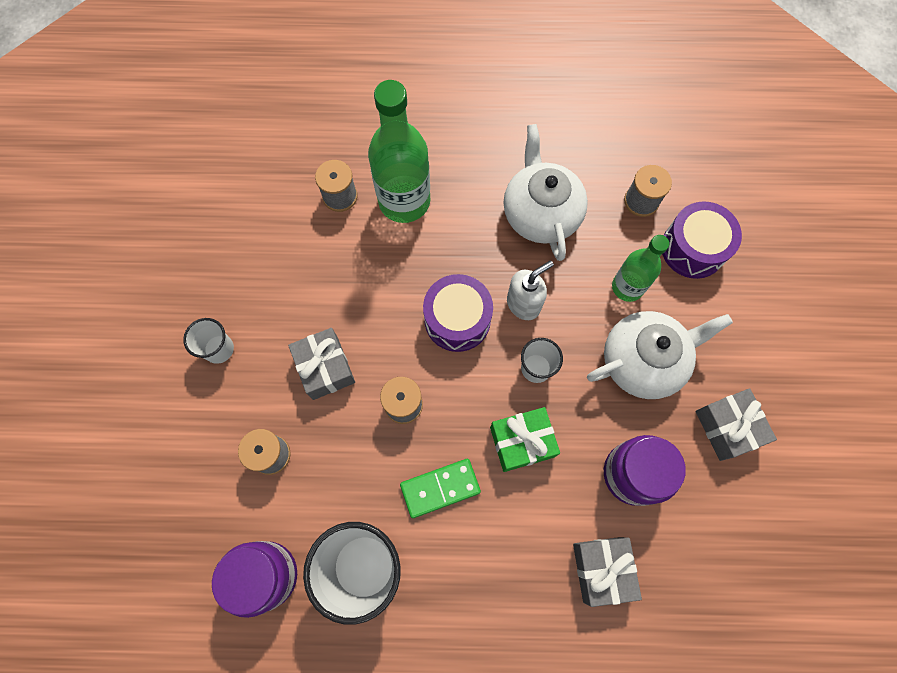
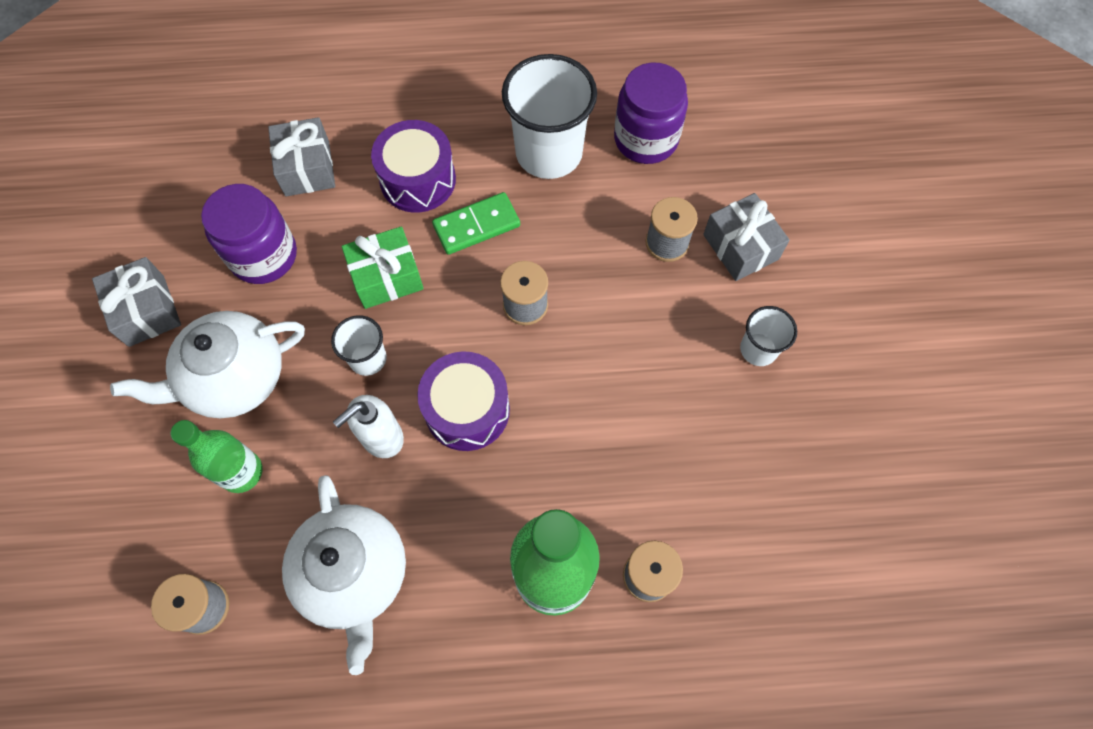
camera: 175 degrees right, 5 degrees down
(325, 368) = (624, 338): grey gift -> grey gift (740, 247)
(693, 248) = (141, 537): purple drum -> purple drum (418, 180)

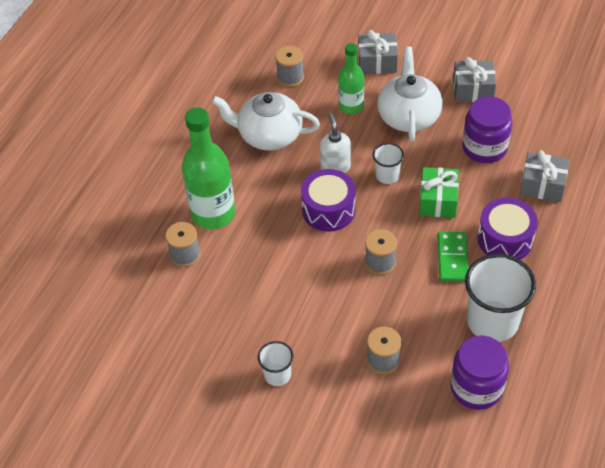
camera: 120 degrees right, 15 degrees down
(740, 247) = (356, 403): grey gift -> grey gift (377, 62)

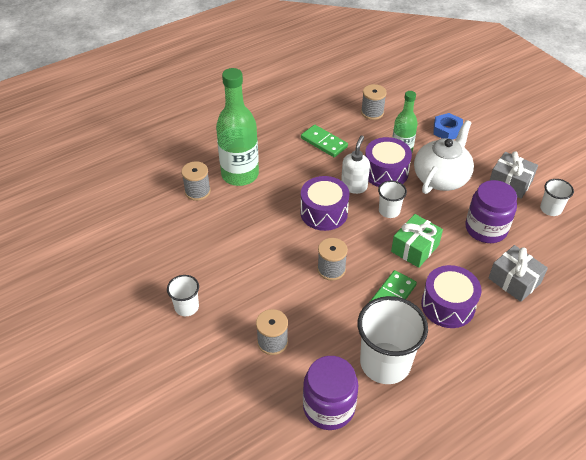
camera: 30 degrees right, 5 degrees down
(269, 135) = (324, 142): white teapot -> green domino
(353, 137) = (385, 172): none -> purple drum
(377, 62) = (447, 130): grey gift -> blue nut
(524, 98) = (550, 209): none -> white cup

